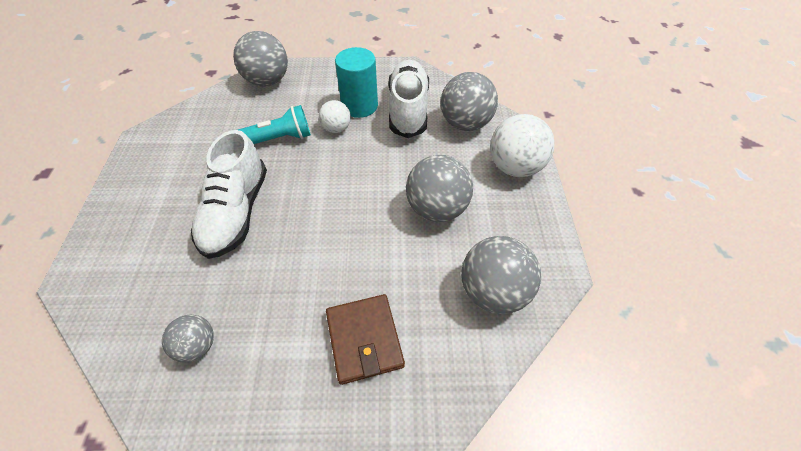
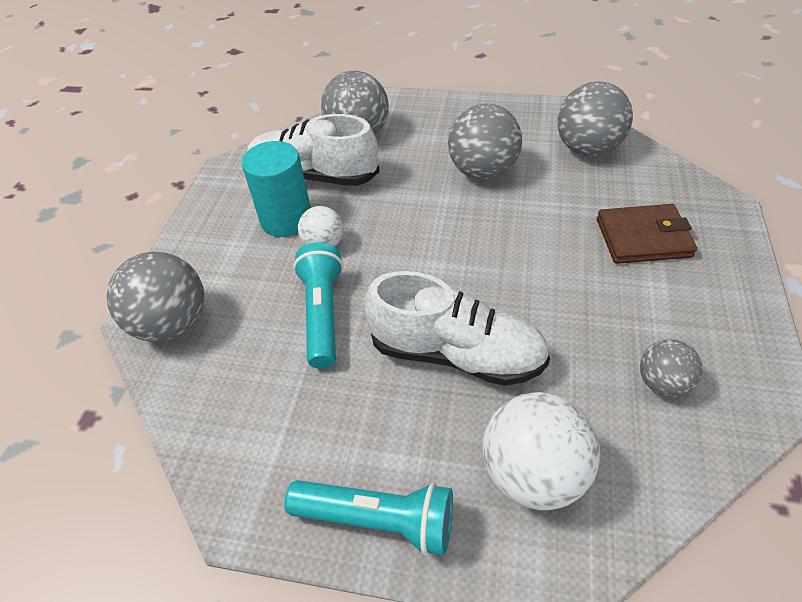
camera: 75 degrees left, 5 degrees down
(125, 190) = (377, 520): none -> turquoise flashlight
(514, 167) = (436, 112): white ball -> white ball (533, 473)

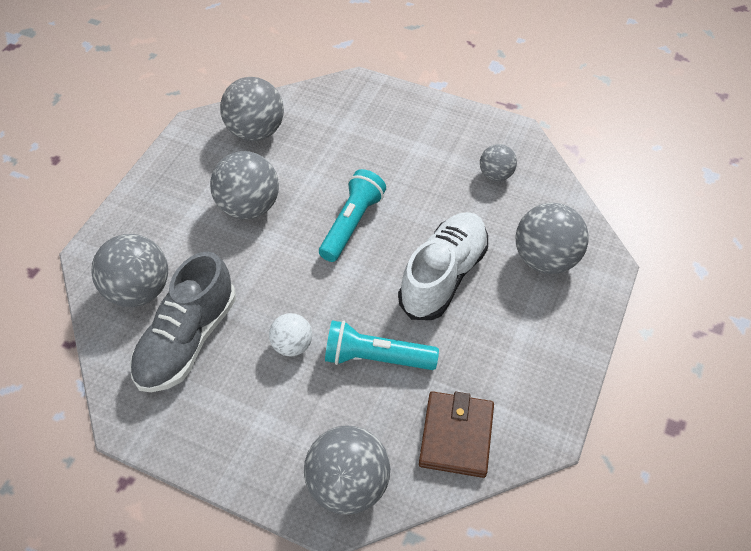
camera: 80 degrees left, 5 degrees up
(286, 219) = (243, 373): turquoise cylinder -> none
(314, 176) = (187, 340): white shoe -> grey shoe
(377, 520) = (563, 350): turquoise flashlight -> turquoise flashlight (352, 224)
(533, 473) = (545, 259): white ball -> grey ball
(643, 238) = (370, 137): brown wallet -> brown wallet (456, 436)

